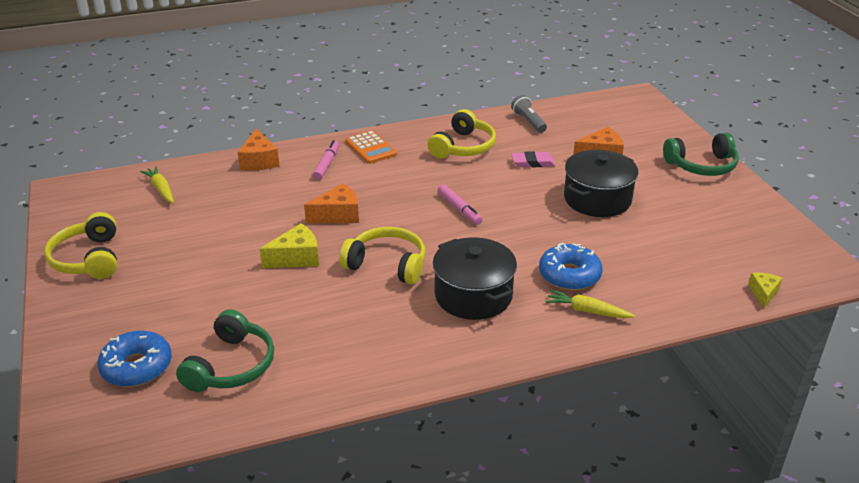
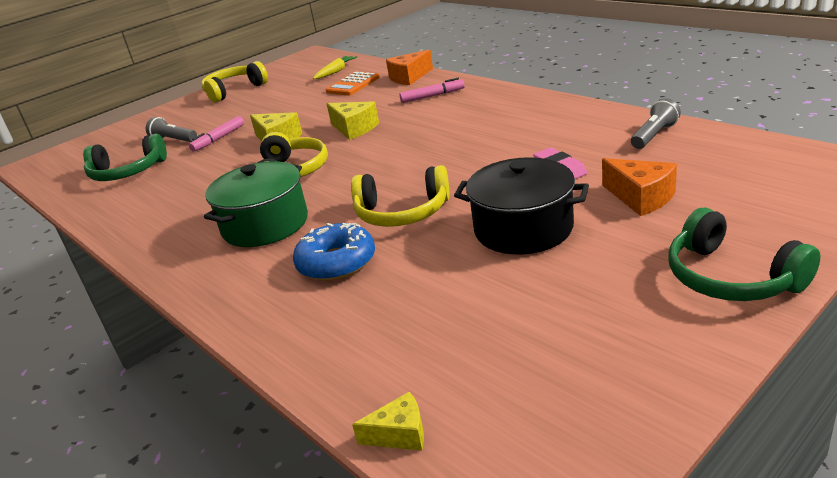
camera: 70 degrees right, 5 degrees down
(137, 367) = (119, 148): blue donut -> none
(183, 322) = (173, 140): none -> grey flashlight
(338, 215) = (354, 129): orange cheese -> yellow cheese
(371, 148) = (483, 98): orange calculator -> orange calculator (353, 85)
(459, 209) = (415, 167): pink marker -> pink marker (218, 139)
(463, 147) = (542, 128): yellow headphones -> yellow headphones (402, 212)
(473, 295) = (265, 225): black pot -> green pot
(587, 311) = (271, 295): yellow carrot -> none

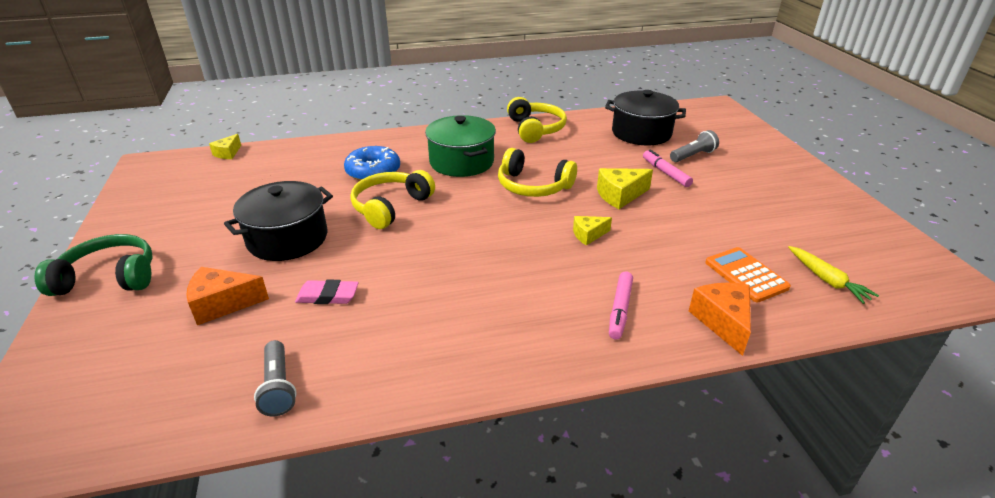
camera: 115 degrees right, 5 degrees up
(127, 172) = (641, 133): green headphones -> black pot
(234, 90) = (825, 204): yellow headphones -> yellow headphones (535, 129)
(354, 129) = (588, 235): yellow cheese -> yellow cheese, size x0.63

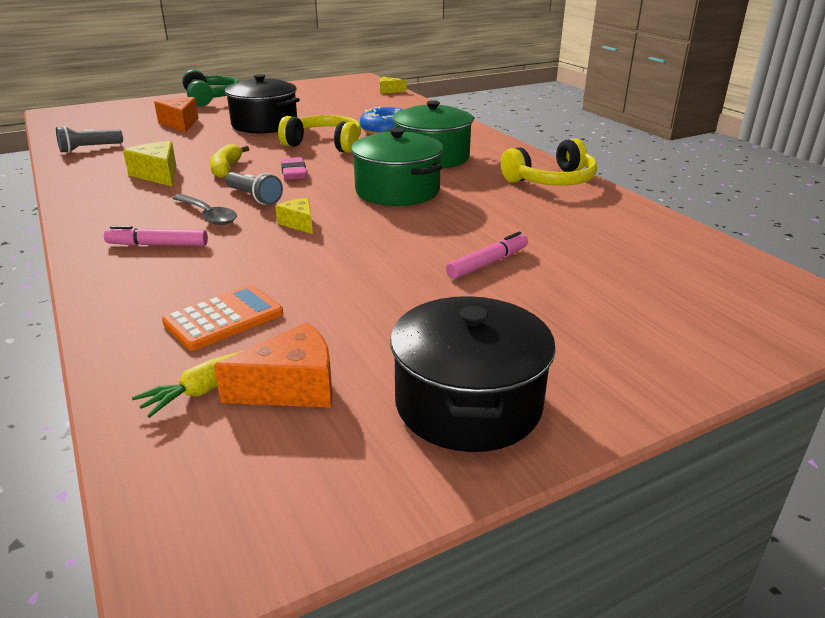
camera: 75 degrees right, 5 degrees down
(328, 296) = (188, 145): pink eraser -> pink eraser (293, 172)
(432, 269) = (226, 169): none -> yellow banana
(533, 186) = (397, 191): yellow headphones -> green pot
(558, 281) = (208, 215): none -> grey spoon
(620, 195) = (401, 236): yellow cheese -> yellow cheese (158, 175)
(641, 133) = (613, 243): black pot -> black pot (468, 403)
(693, 156) = (567, 283): grey flashlight -> grey flashlight (254, 197)
(723, 322) = (127, 300): orange cheese -> orange cheese (291, 387)

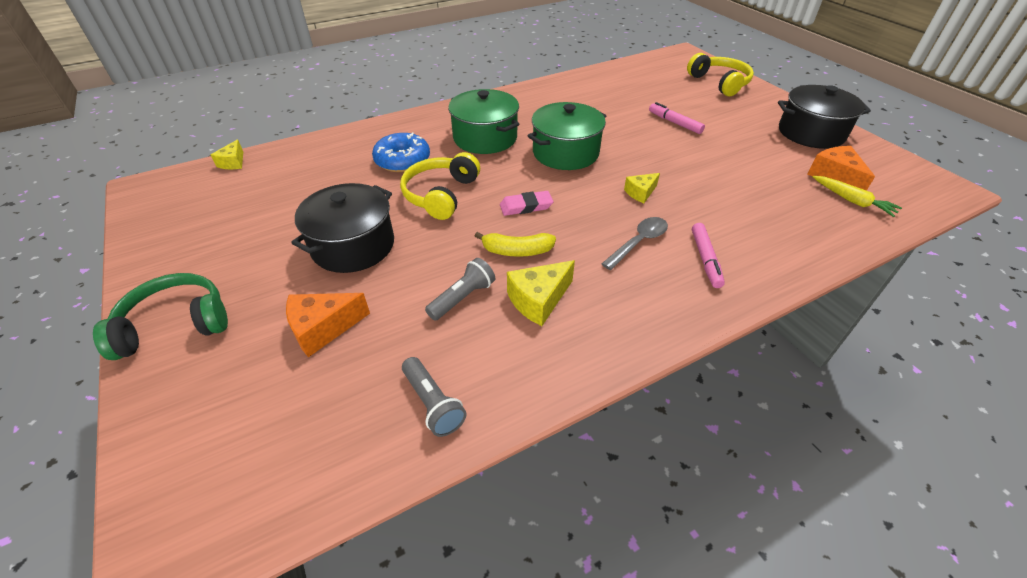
camera: 90 degrees left, 15 degrees up
(224, 318) = (789, 208): orange calculator -> none
(254, 197) = (592, 222): grey flashlight -> grey flashlight (462, 298)
(551, 180) = (536, 95): yellow headphones -> yellow headphones (719, 83)

